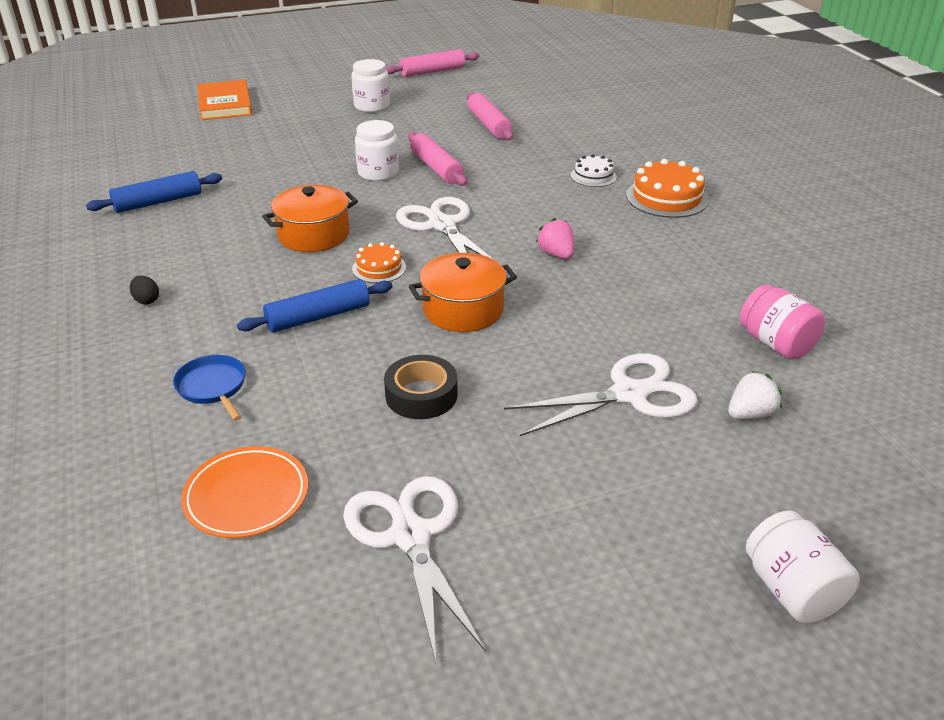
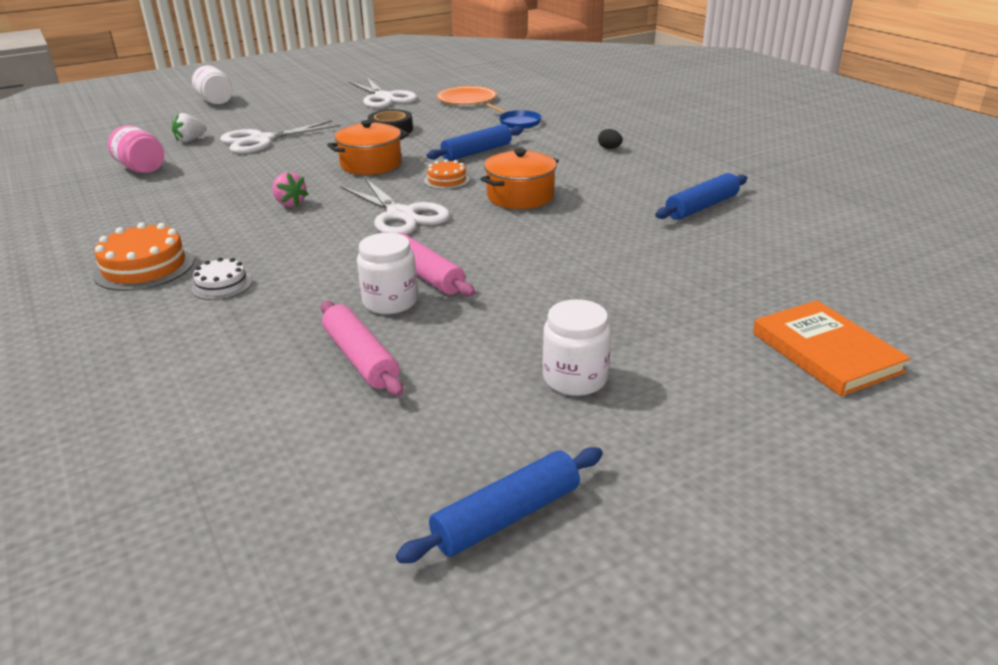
camera: 170 degrees right, 5 degrees down
(378, 173) = (494, 261): white jar -> white jar (390, 301)
(432, 72) = (506, 516): pink rolling pin -> blue rolling pin

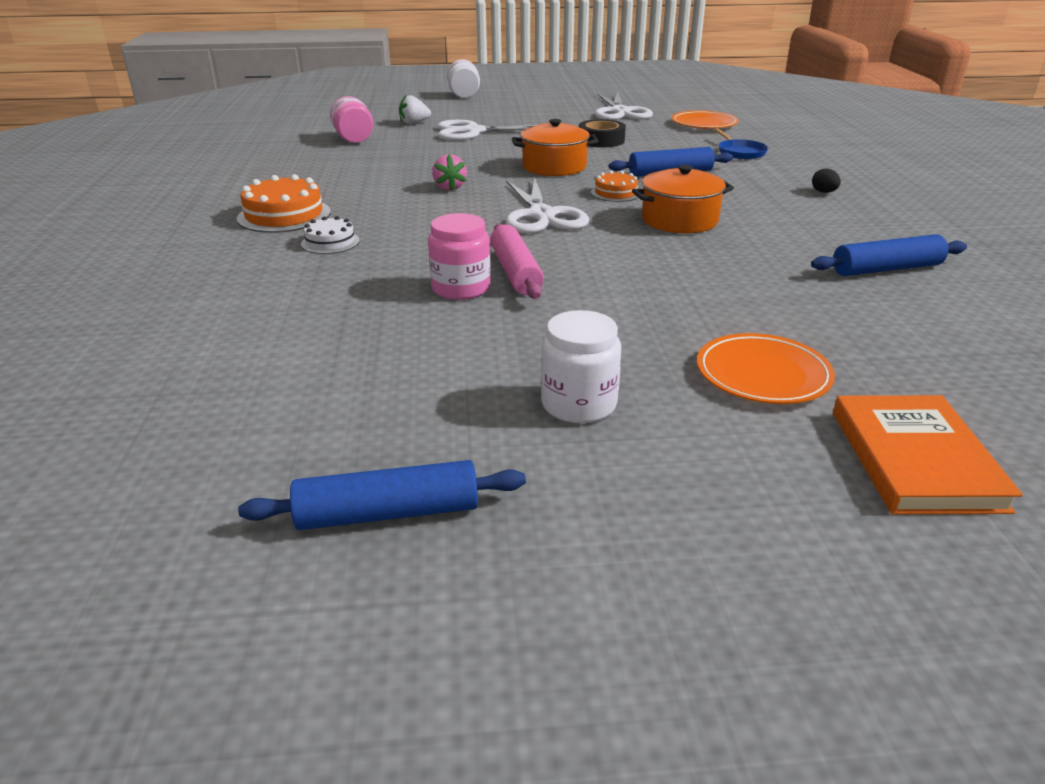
camera: 25 degrees right, 0 degrees up
(360, 358) = (388, 331): pink rolling pin -> none
(390, 301) = (461, 288): white jar -> pink jar
(685, 316) = (763, 375): none -> orange plate

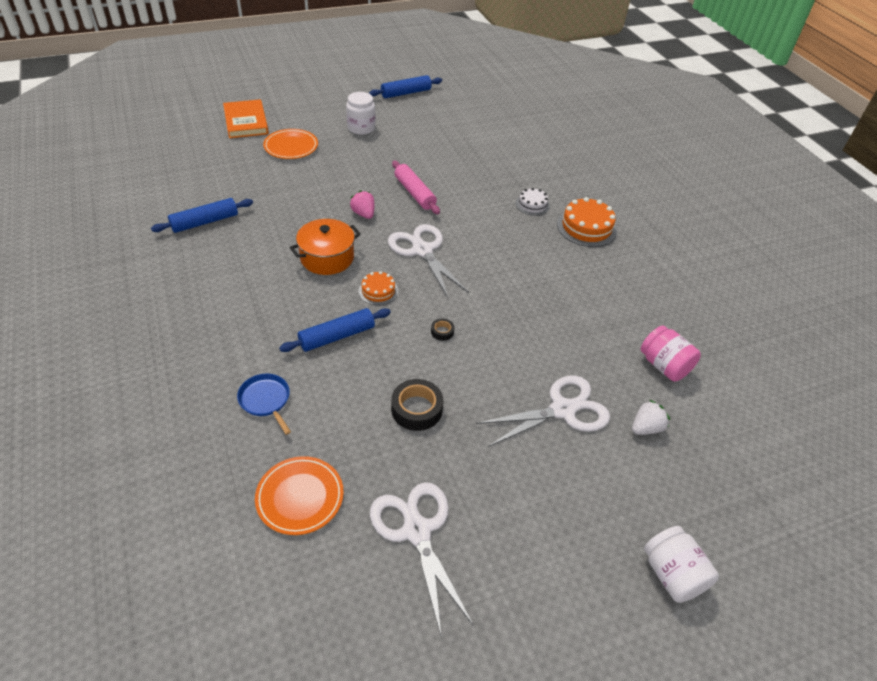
camera: 160 degrees right, 15 degrees up
(449, 187) = (507, 280): pink strawberry -> pink strawberry (363, 214)
(461, 288) = (436, 178): pink jar -> none
(554, 167) = (442, 332): orange pot -> black tape
(824, 192) = (207, 319): black egg -> none

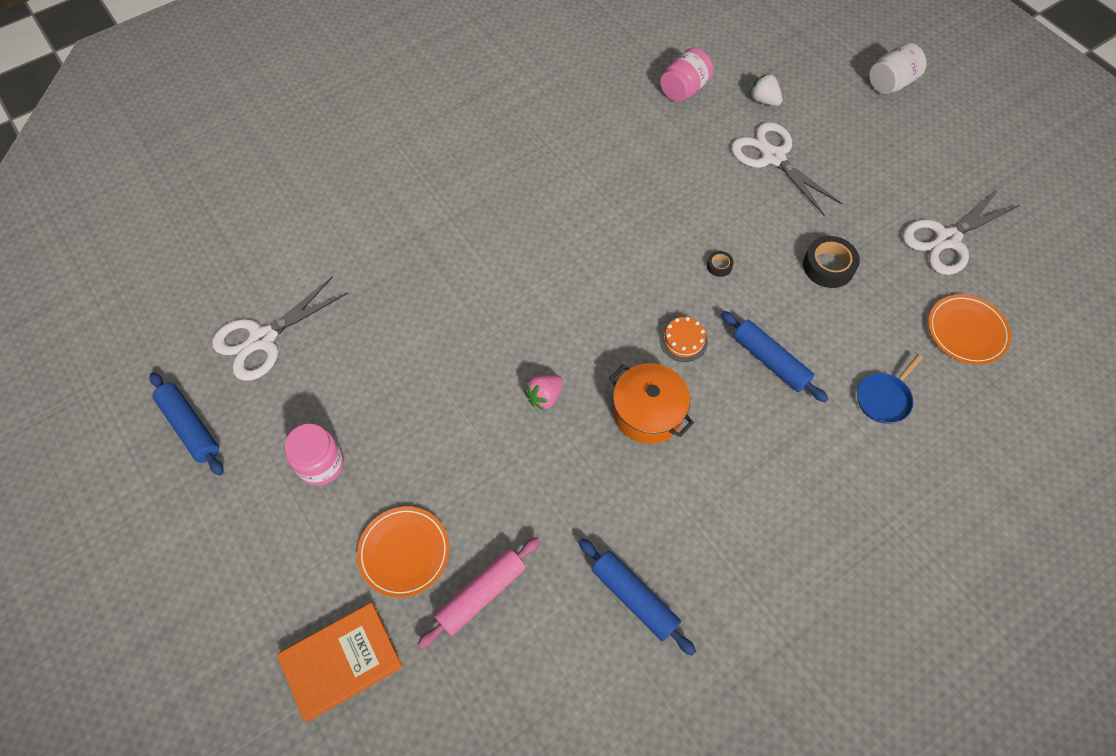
camera: 100 degrees left, 15 degrees up
(361, 128) = (321, 464): white jar -> pink jar
(414, 193) = (477, 348): pink rolling pin -> pink rolling pin (481, 594)
(422, 250) = (594, 312): white scissors -> white scissors (263, 339)
(532, 205) = (462, 215): white cake -> none
(586, 227) = (491, 159): orange cake -> none

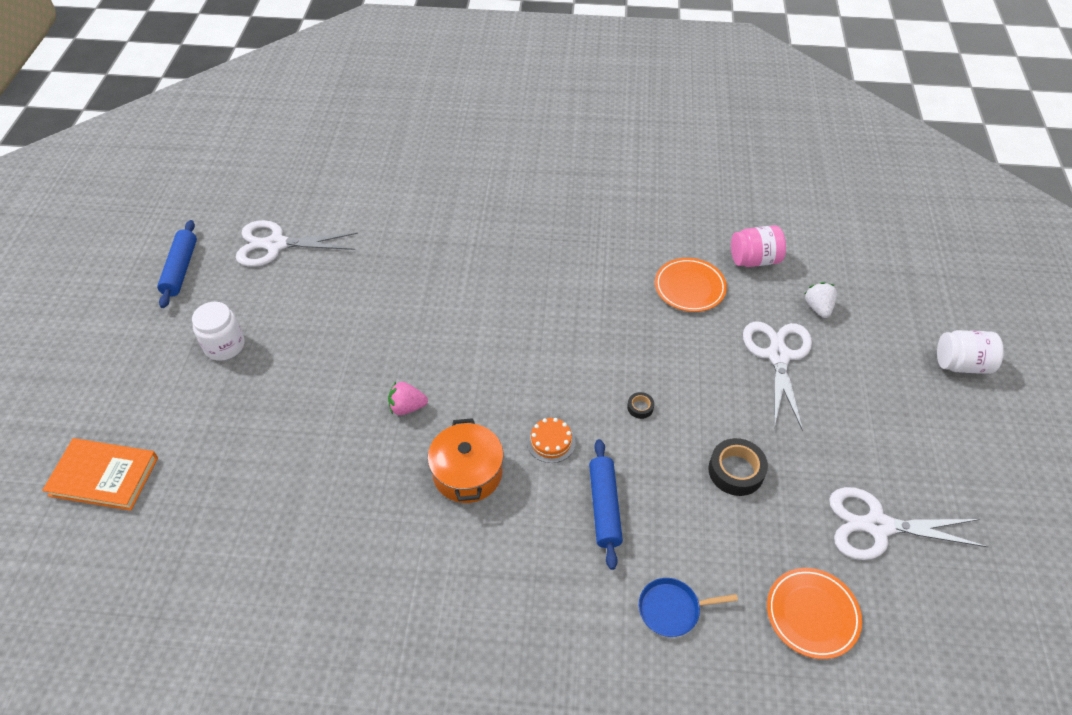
camera: 40 degrees right, 10 degrees down
(321, 464) = (224, 345): pink jar -> white jar
(404, 552) = (210, 439): orange plate -> orange plate (689, 287)
(481, 594) = (224, 505): pink rolling pin -> none
(634, 598) = (315, 593): blue rolling pin -> none

